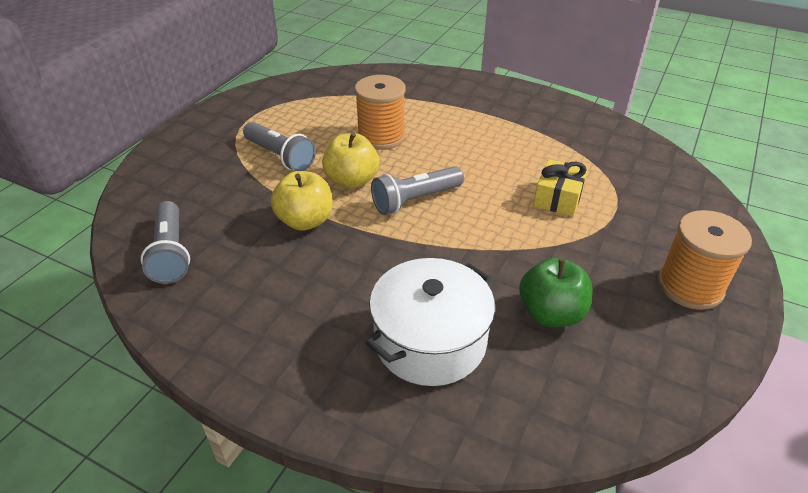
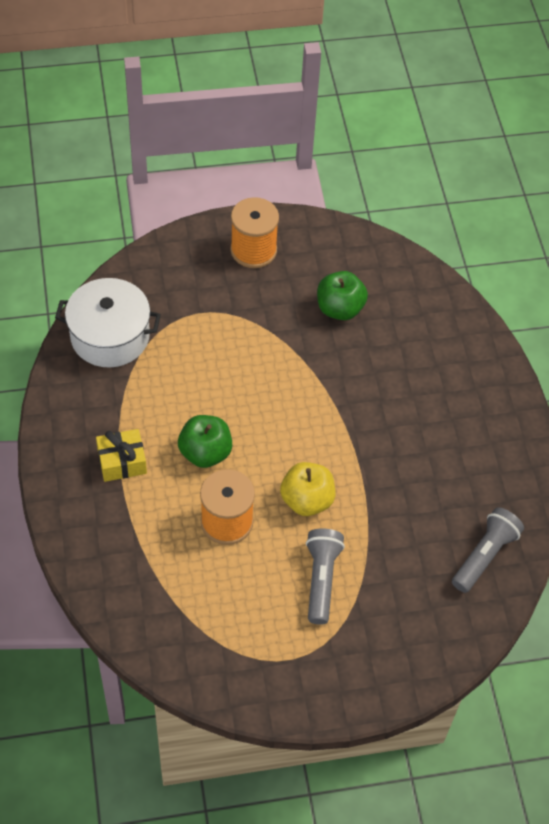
camera: 130 degrees left, 15 degrees up
(305, 221) = (379, 496): yellow apple -> none
(415, 200) = (294, 441): grey flashlight -> none
(430, 341) = (415, 356): white pot -> white pot (110, 336)
(453, 151) = (205, 452): none -> green apple
(558, 198) = (214, 352): yellow gift -> yellow gift (122, 461)

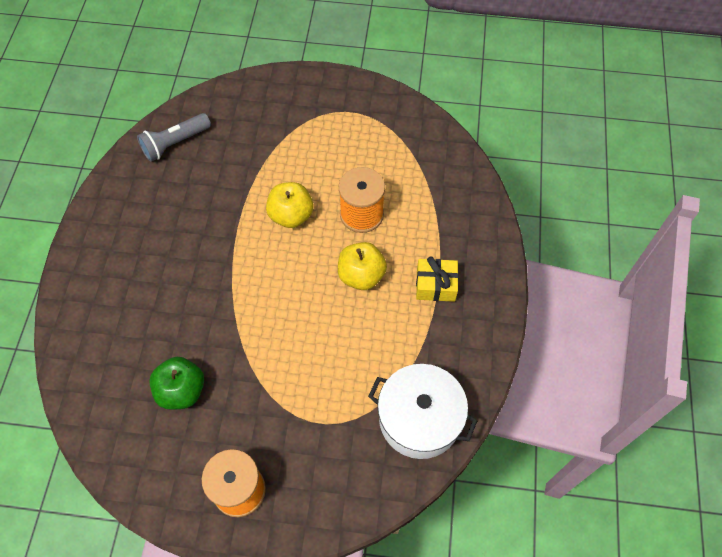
camera: 160 degrees left, 5 degrees up
(205, 452) = (361, 275): green apple -> yellow apple
(321, 579) = (304, 156): grey flashlight -> none

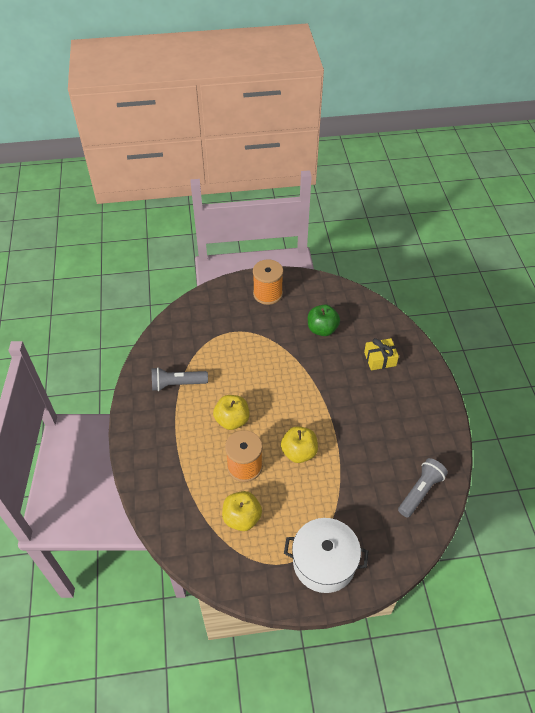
camera: 165 degrees right, 10 degrees down
(380, 161) = (242, 518): none -> yellow apple
(419, 419) = (174, 346): white pot -> white pot (324, 562)
(425, 348) = (177, 384): none -> grey flashlight
(435, 285) = (177, 425): yellow gift -> yellow gift (380, 359)

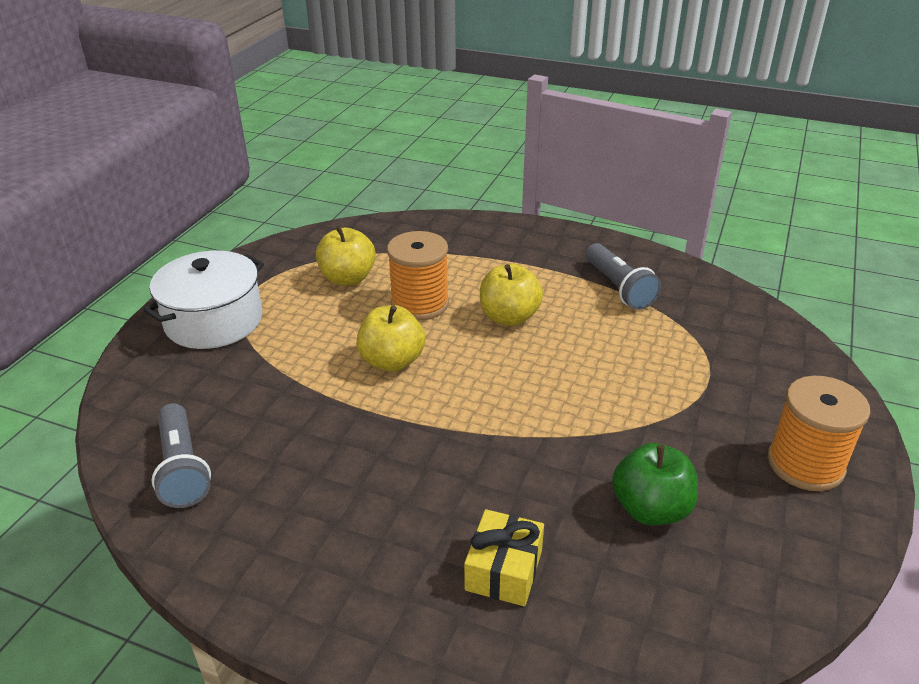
camera: 120 degrees right, 15 degrees down
(177, 384) = (619, 288): grey flashlight -> grey flashlight turned 135 degrees clockwise

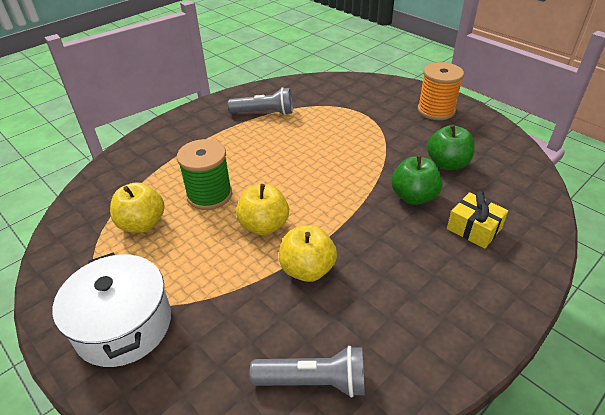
camera: 65 degrees left, 5 degrees up
(420, 304) = (209, 195): orange spool -> green spool
(509, 317) = (258, 161): yellow apple -> yellow apple (307, 269)
(535, 484) = (413, 197): none -> green apple

